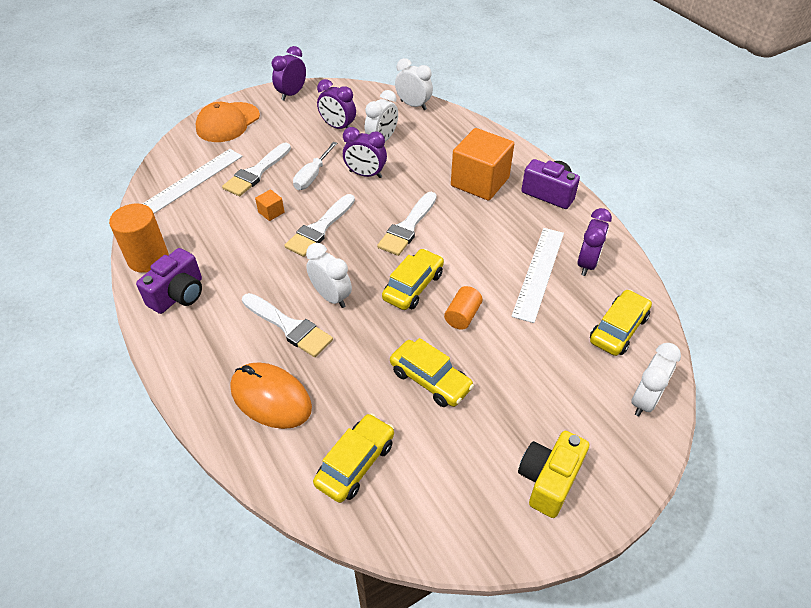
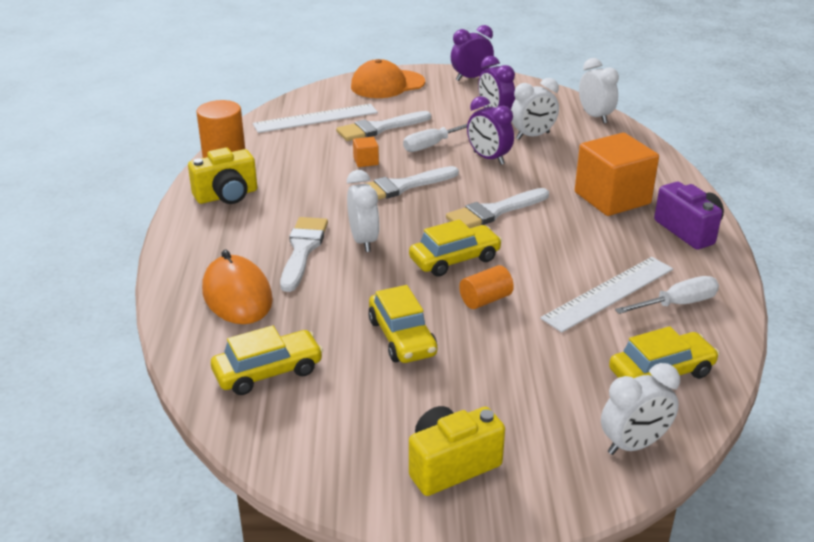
camera: 30 degrees right, 15 degrees down
(179, 295) = (227, 196): purple camera -> yellow camera
(289, 327) = (302, 250): white brush -> white brush turned 150 degrees counterclockwise
(587, 263) = (677, 304): purple clock -> white screwdriver

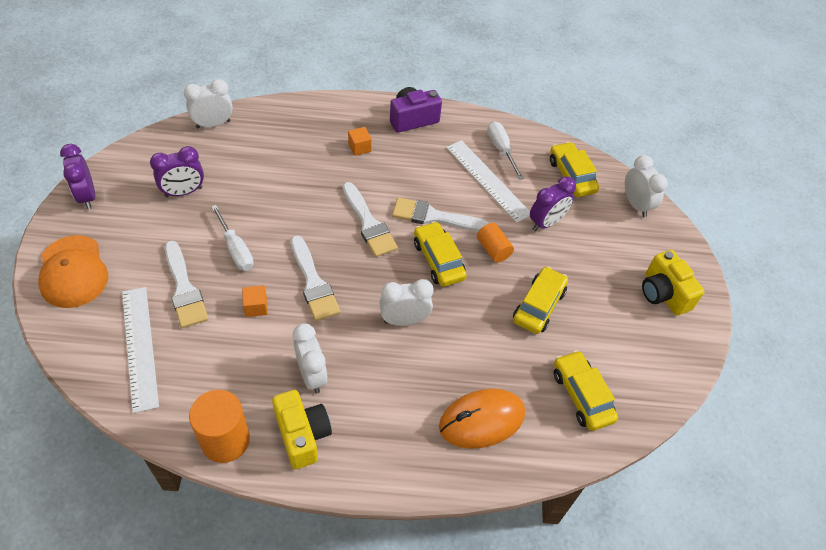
camera: 90 degrees left, 20 degrees up
(302, 250) = (414, 367): white brush -> white brush (434, 217)
(402, 337) = (538, 306): yellow car -> yellow car turned 45 degrees counterclockwise
(488, 158) = (274, 212): purple clock -> purple clock (546, 223)
(532, 136) = (238, 173): white clock -> white clock (311, 375)
(612, 198) = (359, 148): orange cube -> orange cube, size x0.41

